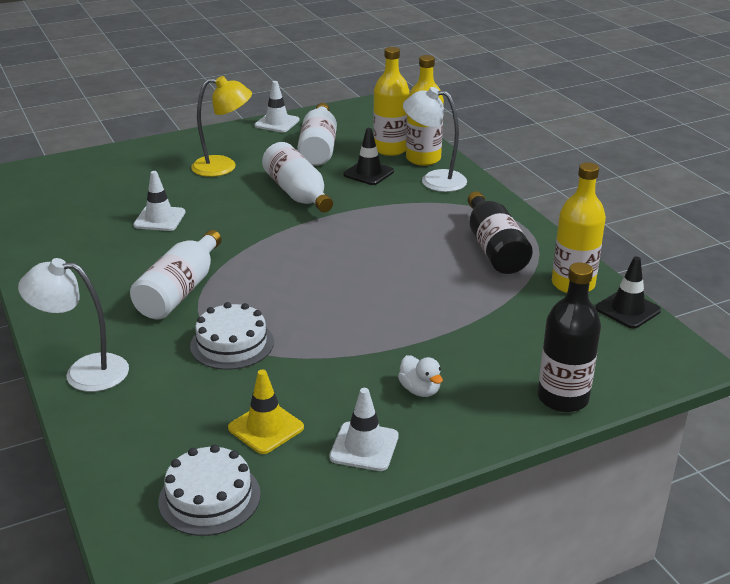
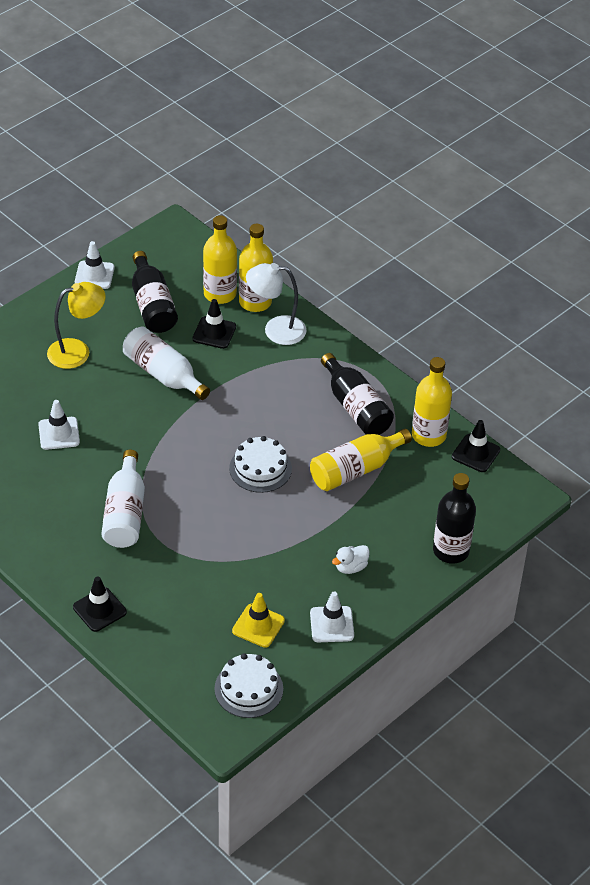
camera: 20 degrees left, 15 degrees up
(84, 372) = (99, 609): white lamp -> black traffic cone
(232, 344) = (195, 557): white cake -> white cake (260, 468)
(318, 147) = (152, 305): white bottle -> black bottle
(420, 390) = (351, 567): white duck -> white duck turned 105 degrees clockwise
(469, 299) = (355, 470): none -> yellow bottle

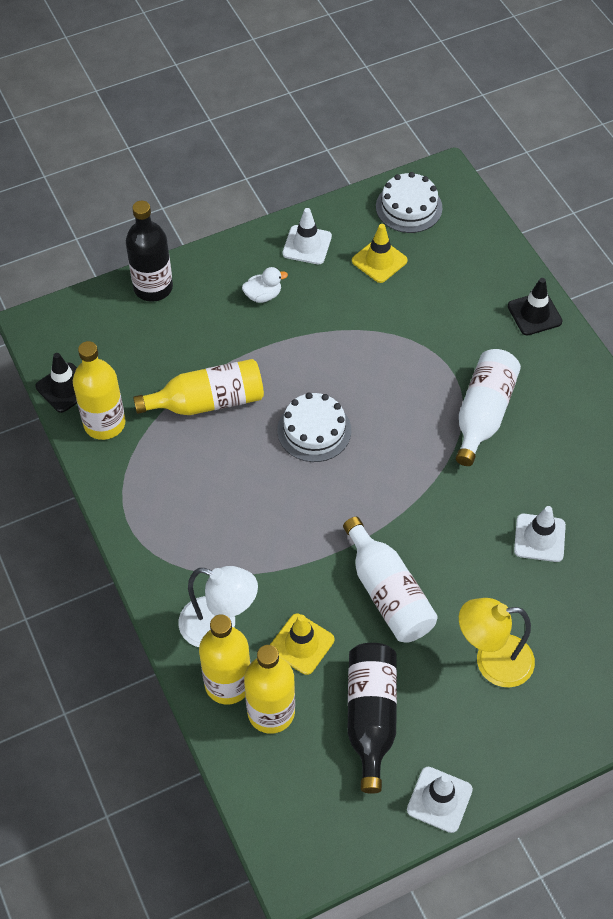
camera: 160 degrees left, 10 degrees up
(214, 333) = (301, 644): black traffic cone -> yellow traffic cone
(356, 407) = (170, 482): black bottle -> none

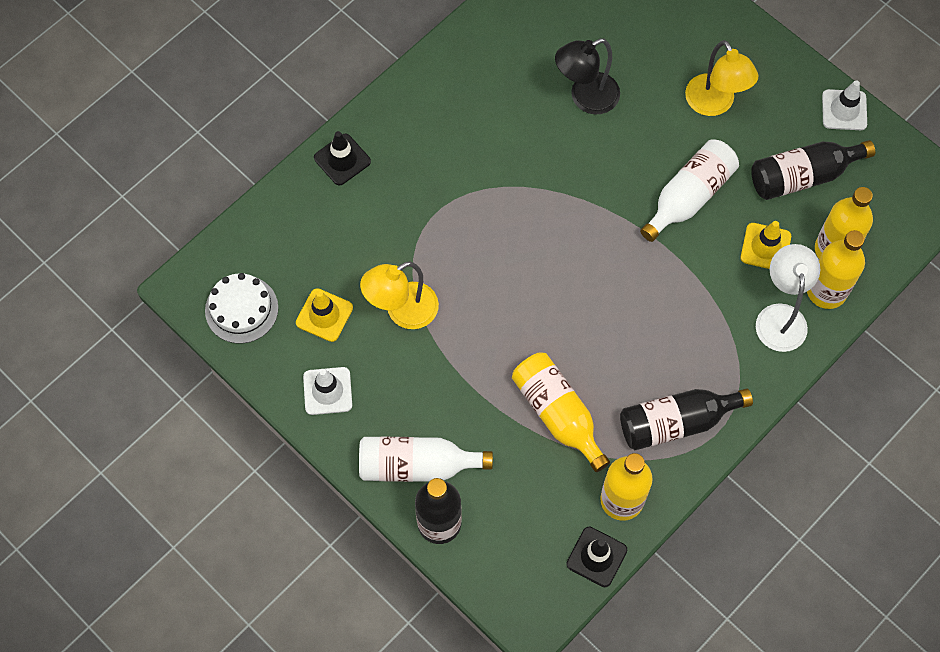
camera: 110 degrees left, 10 degrees up
(154, 492) = (676, 422): none -> black bottle
(263, 295) = (409, 410): white duck -> none
(314, 430) = (551, 308): white cake -> none
(359, 316) = (402, 312): none -> yellow lamp
(483, 413) = (475, 173): white bottle -> white bottle (417, 465)
(539, 538) = (585, 98): white traffic cone -> black lamp

